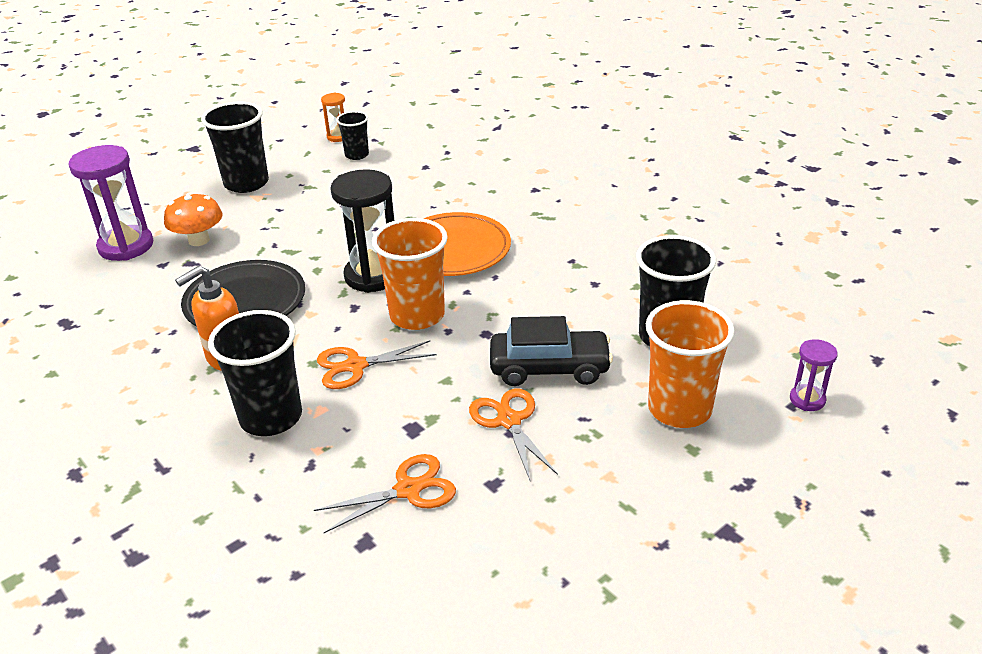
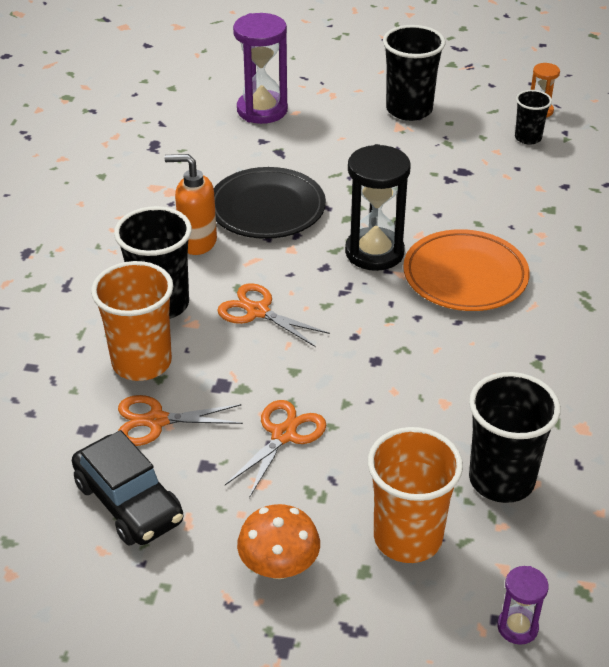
camera: 50 degrees right, 5 degrees up
(199, 240) = (310, 137): orange mushroom -> orange mushroom (279, 566)
(408, 489) = (156, 421): orange scissors -> orange scissors turned 150 degrees clockwise
(417, 315) = (353, 307): orange cup -> orange cup (142, 362)
(549, 368) = (373, 424): black car -> black car (129, 502)

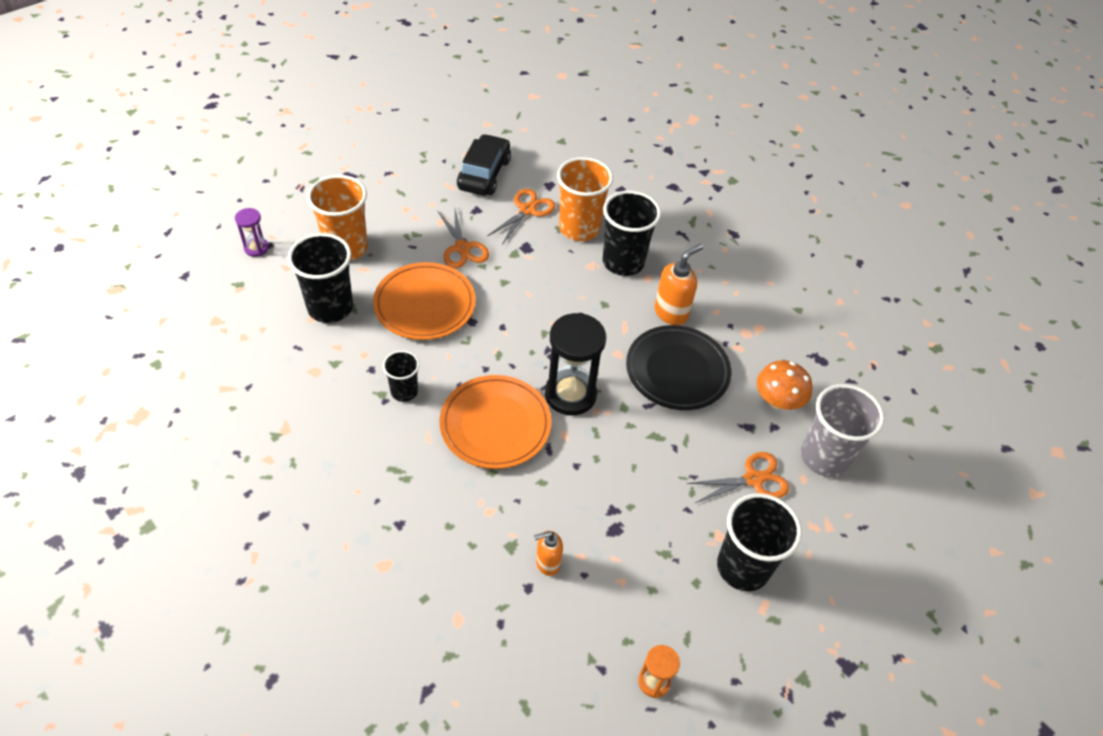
camera: 125 degrees right, 10 degrees up
(129, 502) = (484, 174): black car -> black car turned 105 degrees clockwise
(257, 311) = (571, 298): orange scissors -> orange scissors (753, 479)
(262, 110) = (824, 457): purple hourglass -> grey cup
(279, 566) = (388, 198): orange mushroom -> orange mushroom (777, 401)
(400, 408) = (425, 305): none -> orange plate
(528, 138) = (619, 626): black cup -> black cup (404, 391)
(535, 187) = (547, 563): none -> orange soap dispenser

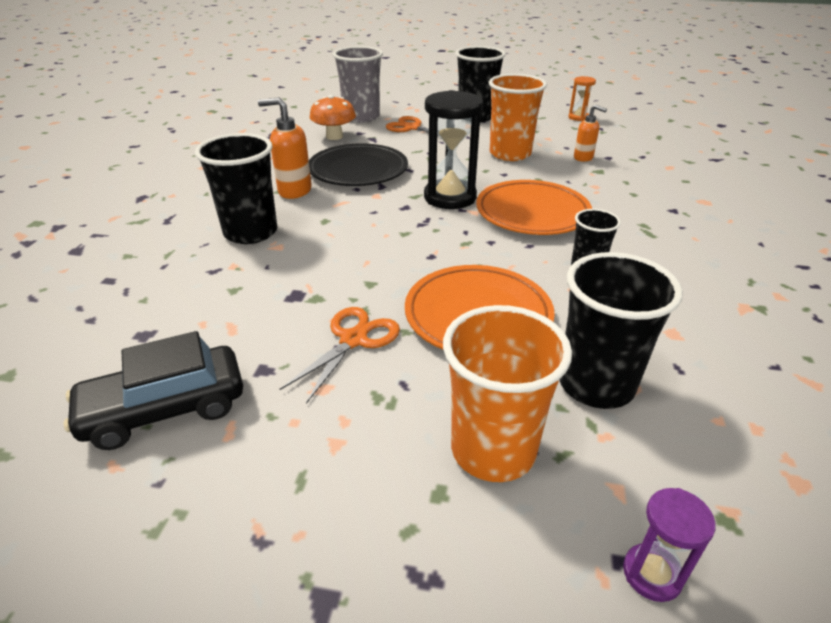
camera: 125 degrees left, 15 degrees down
(527, 210) = (220, 327): orange scissors -> none
(579, 228) = (220, 276): orange cup -> orange cup (510, 154)

